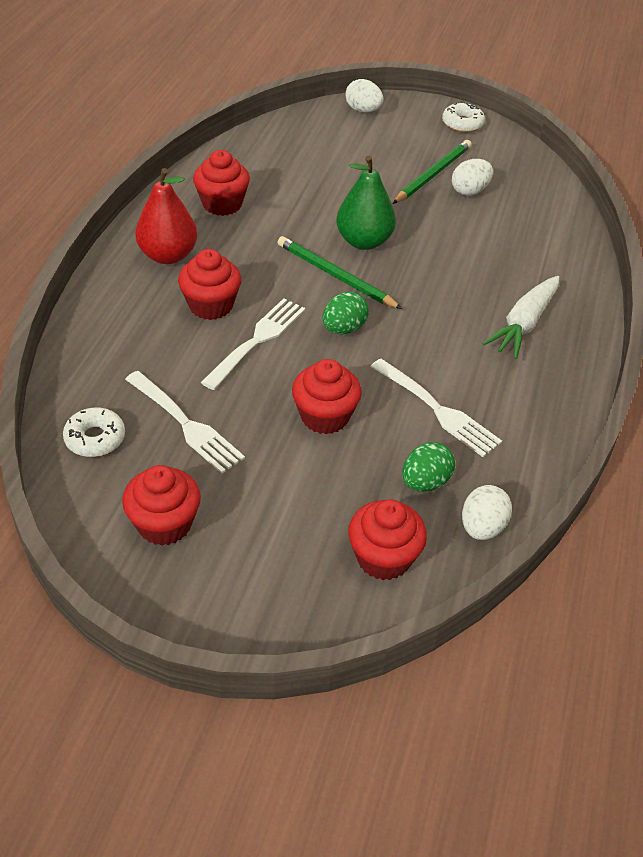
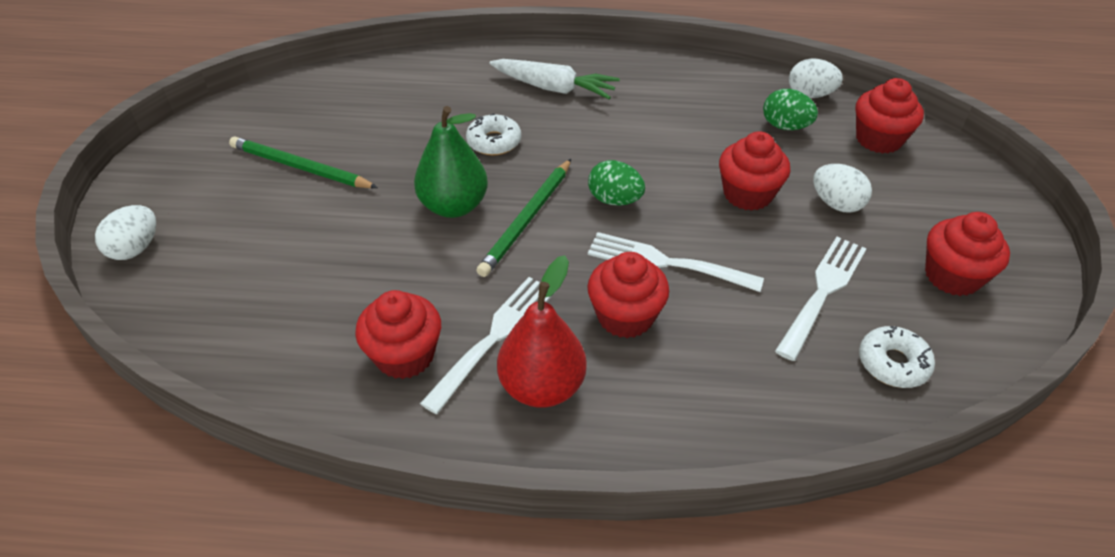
camera: 100 degrees left, 0 degrees up
(437, 410) = (696, 127): white fork -> white fork (495, 337)
(462, 124) = (176, 154): white donut -> white donut (494, 142)
(469, 191) = (332, 137): white egg -> white egg (836, 204)

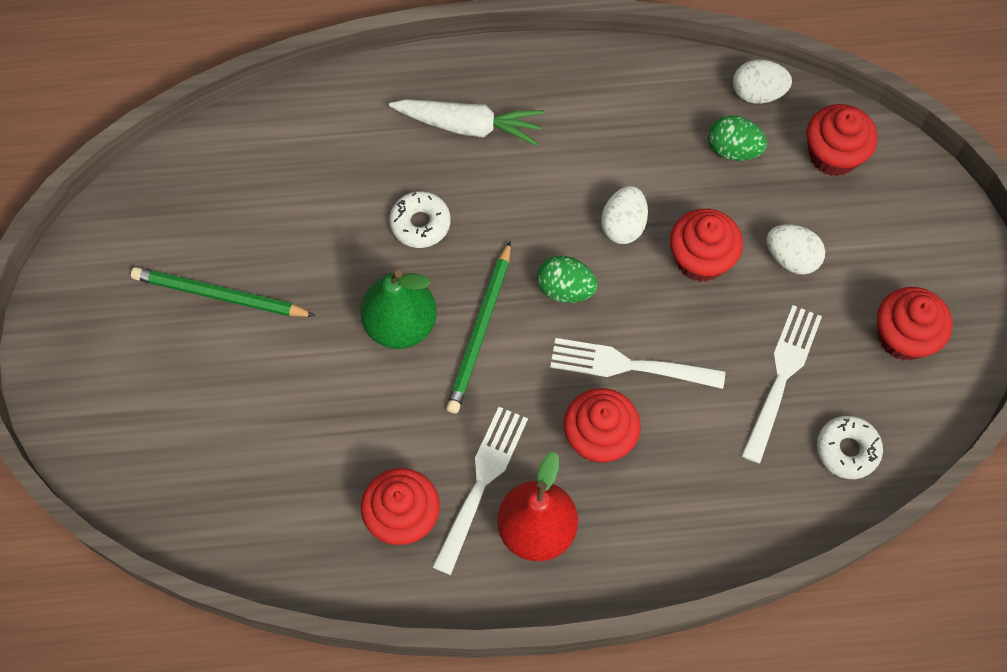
camera: 10 degrees left, 20 degrees up
(135, 248) = (90, 435): white egg -> white egg (623, 225)

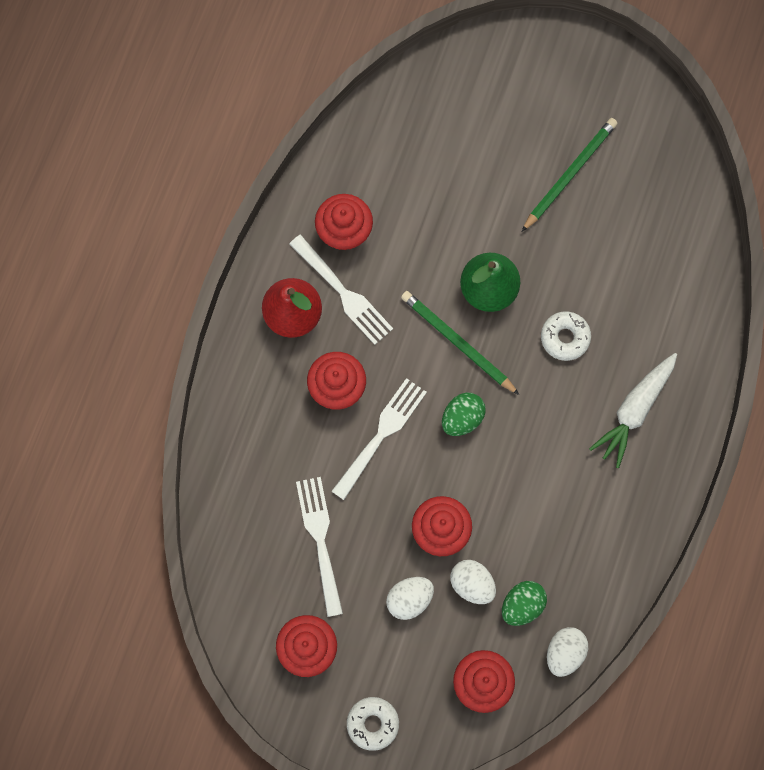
camera: 115 degrees right, 10 degrees up
(623, 225) = (495, 486): white egg -> white egg (472, 584)
(782, 377) = (320, 540): white fork -> white fork turned 150 degrees counterclockwise
(847, 450) = (244, 556): white donut -> white donut (372, 723)

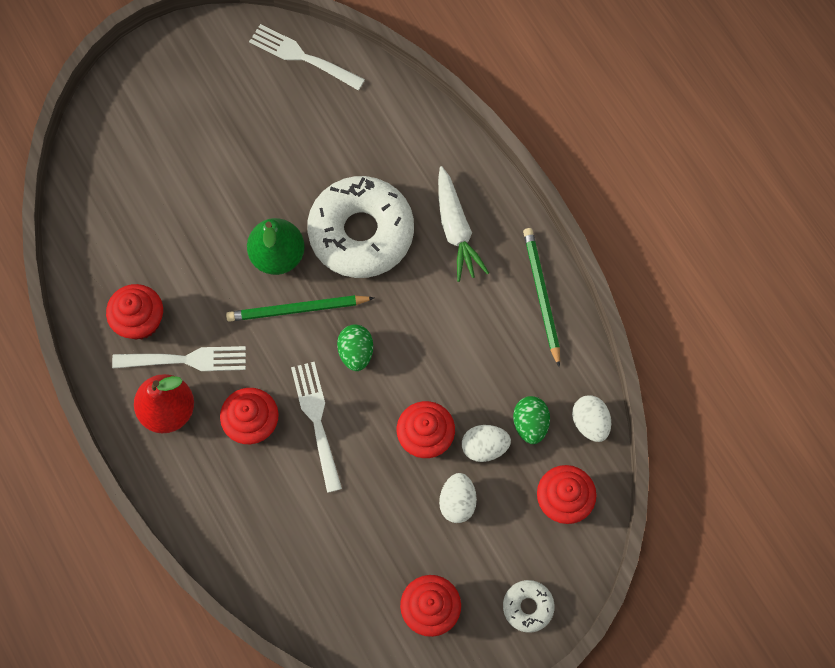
camera: 50 degrees left, 5 degrees down
(320, 540) = (356, 531): white fork -> white fork (302, 57)
(565, 337) = (361, 232): white donut -> white donut, size x2.24
(569, 174) = (246, 131): green pencil -> green pencil (541, 295)

